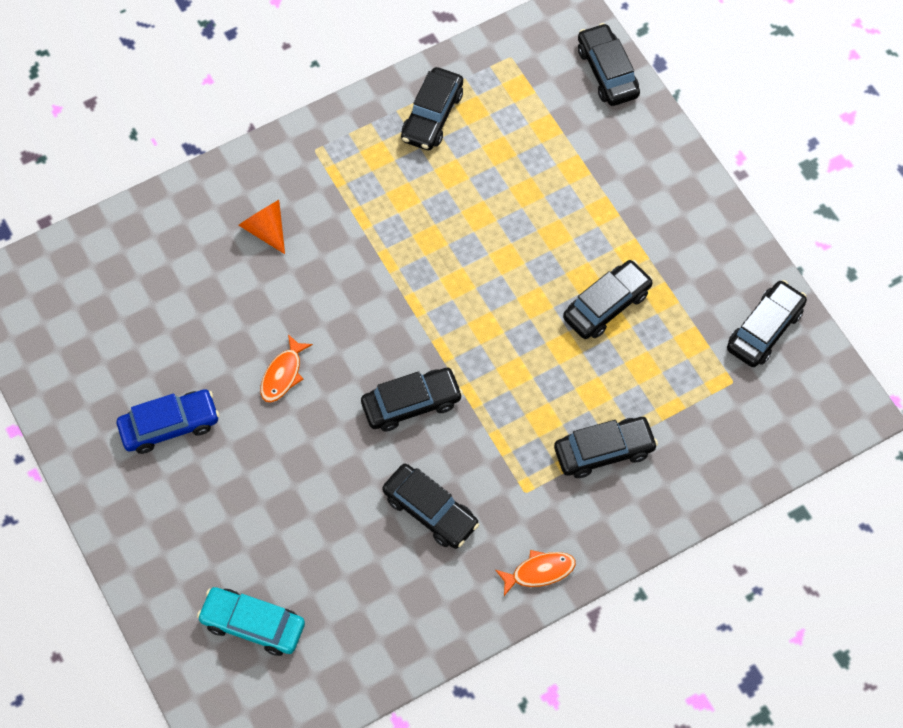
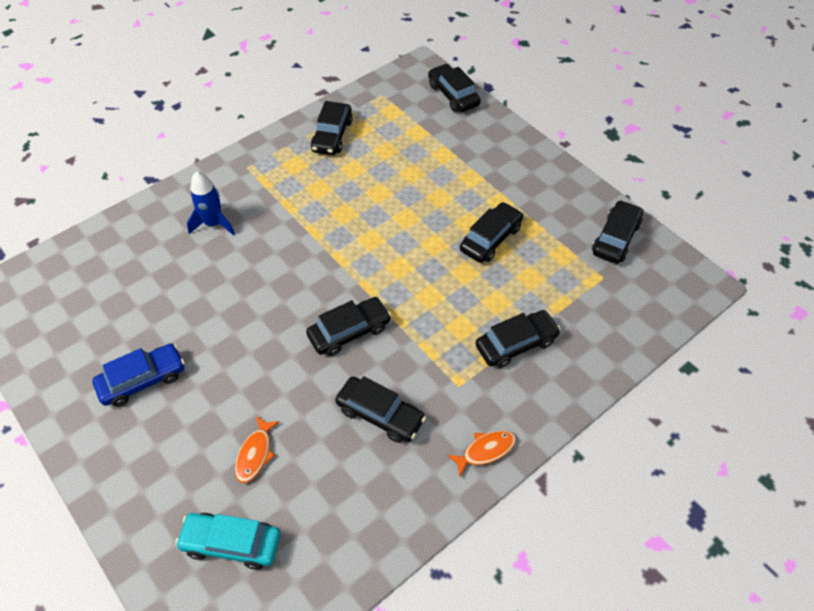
camera: 10 degrees left, 10 degrees down
(266, 229) = (214, 224): orange cone -> blue rocket
(283, 374) = (238, 325): orange fish -> orange fish (255, 454)

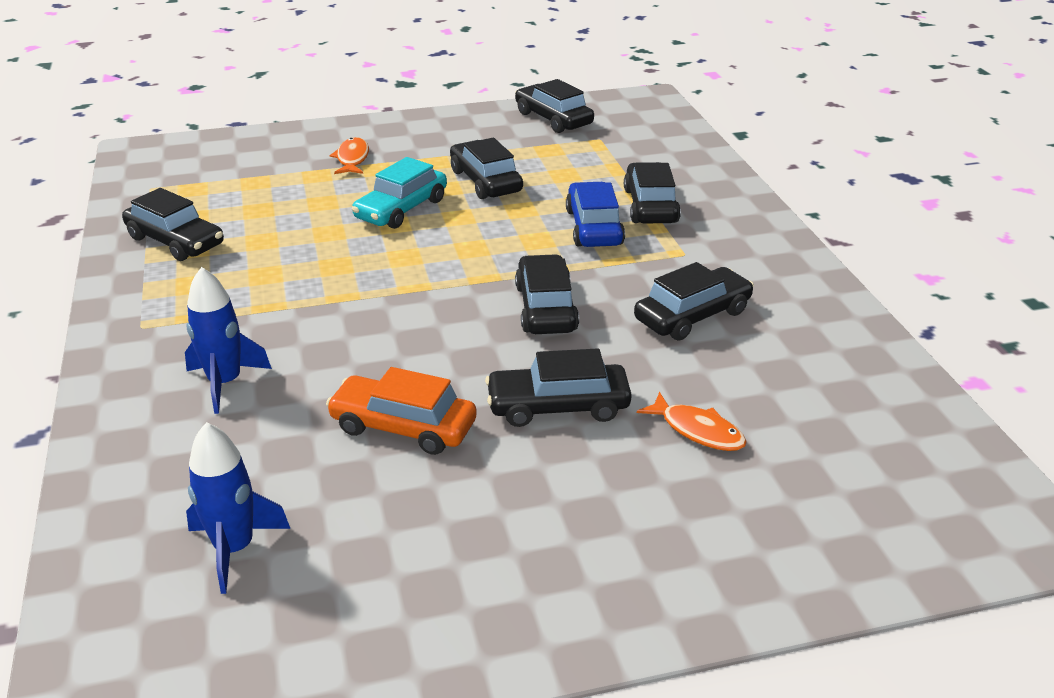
camera: 65 degrees left, 20 degrees down
(96, 290) = (235, 549): none -> blue rocket
(143, 380) = (487, 523): blue car -> blue car (594, 227)
(206, 312) = (403, 427): none -> orange car
(231, 543) = (835, 482): turquoise car -> turquoise car (401, 209)
(453, 95) = (222, 144): black car -> black car (558, 406)
(485, 450) = (782, 260): orange fish -> orange fish (352, 159)

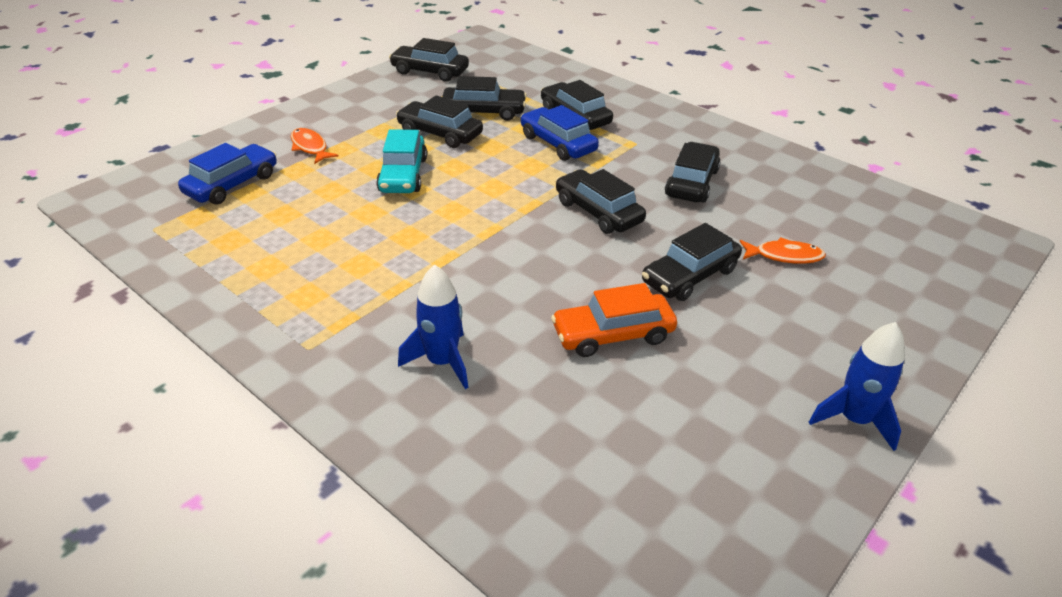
camera: 35 degrees left, 5 degrees up
(175, 241) = (242, 266): black car -> black car (483, 112)
(235, 549) = (614, 479): blue rocket -> blue rocket (854, 419)
(250, 171) = (232, 184): none -> blue car

